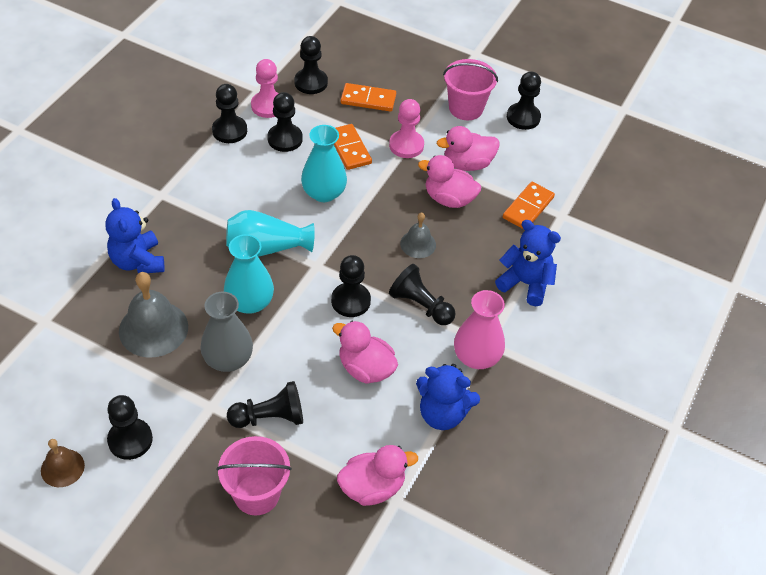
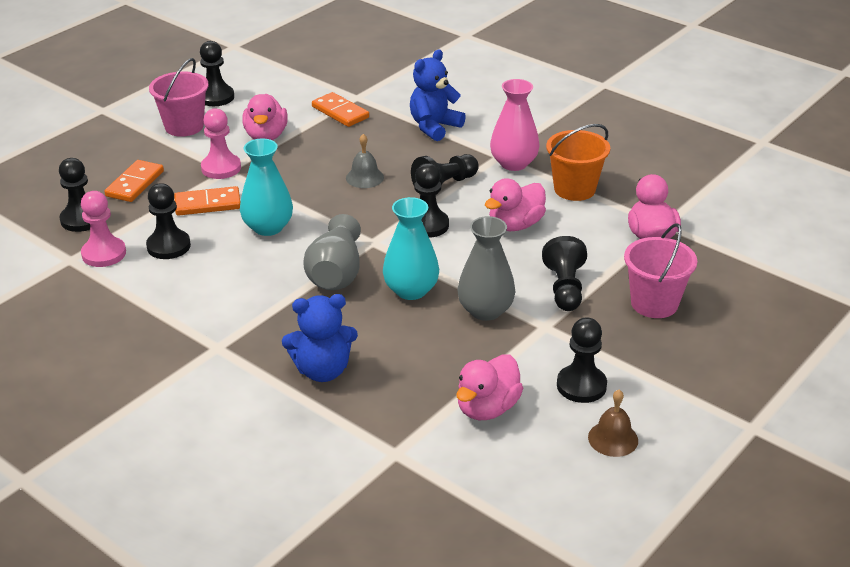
camera: 75 degrees left, 15 degrees down
(153, 328) = (430, 362): grey bell -> none
(229, 131) = (132, 286): black pawn -> none
(266, 248) = (336, 273): turquoise vase -> grey vase
(442, 414) = (574, 189): blue teddy bear -> orange bucket
(449, 199) = (310, 152): pink duck -> pink duck (487, 408)

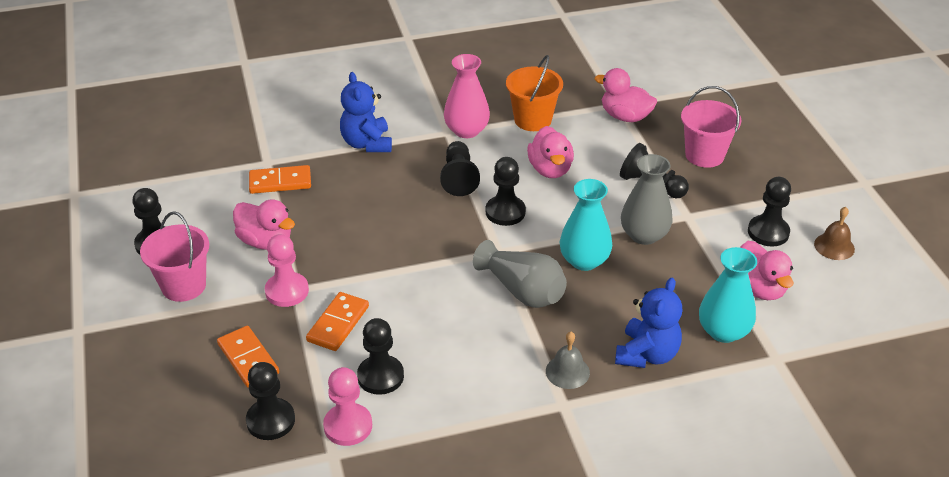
camera: 55 degrees left, 5 degrees up
(268, 227) = (415, 301): turquoise vase -> turquoise vase (723, 331)
(364, 177) = (400, 214): grey bell -> grey bell (567, 372)

